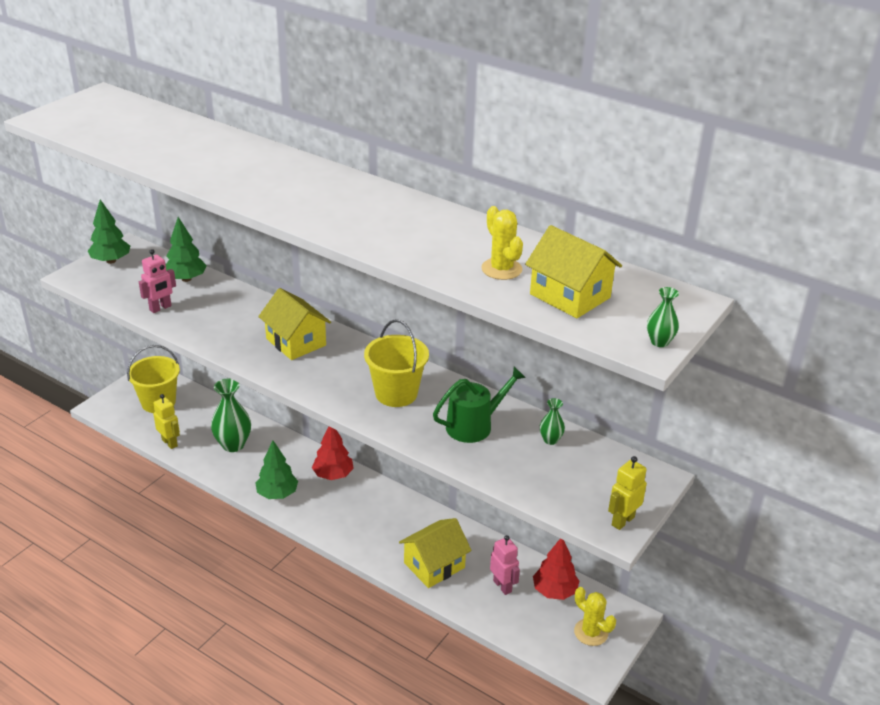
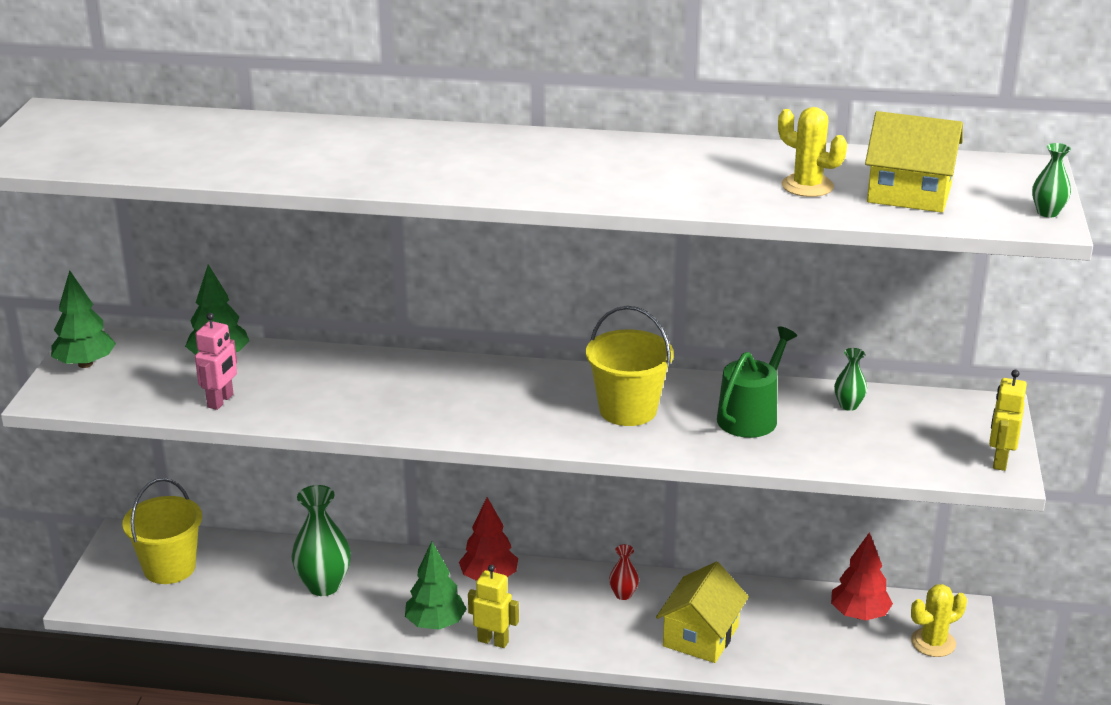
camera: 25 degrees left, 5 degrees down
(170, 443) = (232, 611): yellow robot -> yellow robot (493, 641)
(296, 342) = (445, 389): yellow house -> none
(407, 517) = (623, 594): none -> red vase
(502, 586) = (797, 630): pink robot -> none
(591, 632) = (933, 642): yellow cactus -> yellow cactus turned 45 degrees counterclockwise

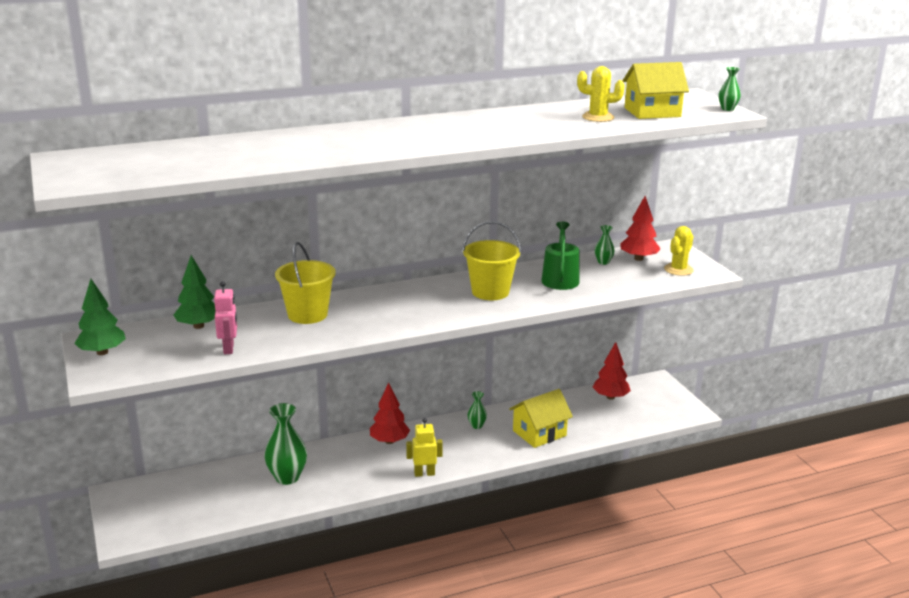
camera: 30 degrees left, 5 degrees down
(169, 568) = (167, 500): yellow bucket -> yellow bucket (307, 314)
(435, 624) = (380, 475): green tree -> none
(623, 594) = (476, 426): red vase -> green vase
(701, 636) = (539, 433): yellow house -> yellow house turned 60 degrees clockwise
(912, 414) = (638, 258): none -> red tree
(933, 642) = (659, 399): yellow cactus -> yellow cactus (678, 269)
(999, 461) = (704, 268): yellow robot -> none

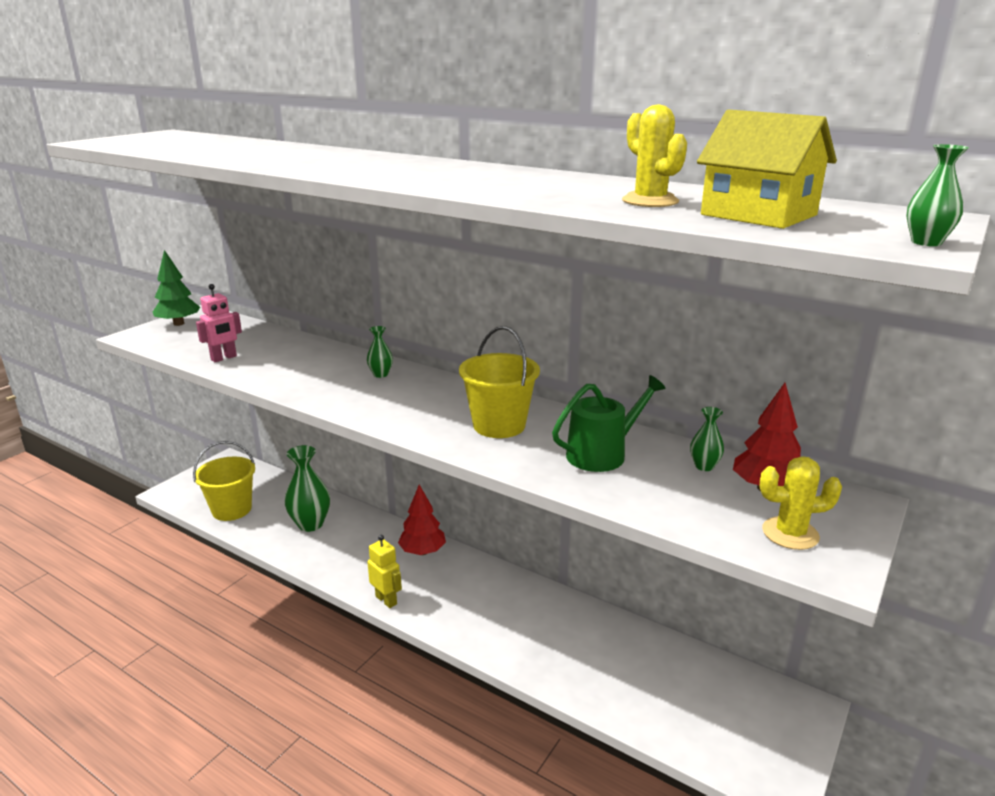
camera: 55 degrees right, 0 degrees up
(198, 326) = (257, 335): green tree -> none
(307, 314) = (327, 363): yellow bucket -> yellow bucket (232, 509)
(476, 426) = (511, 594): green vase -> green vase (380, 374)
(539, 433) = (549, 650): yellow house -> none
(610, 397) = (705, 677): red tree -> none

